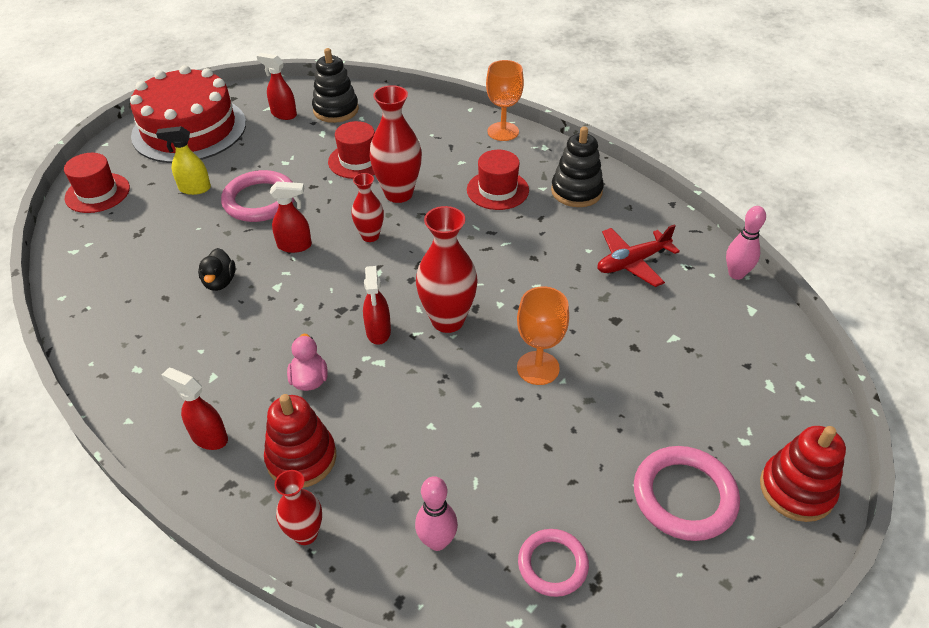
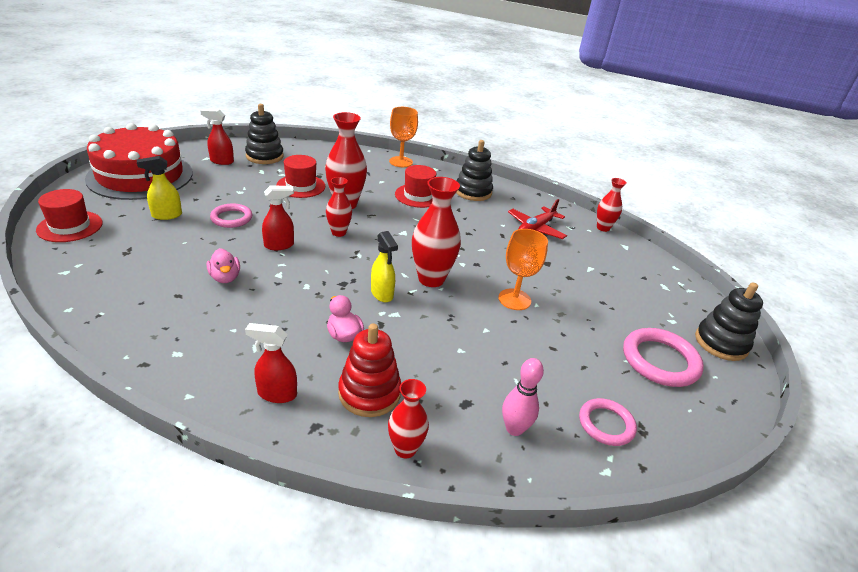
camera: 25 degrees left, 10 degrees down
(220, 282) = (225, 278): black duck -> pink duck
(260, 200) = (231, 218): pink ring -> pink ring, size x0.64
(378, 332) = (382, 294): red spray bottle -> yellow spray bottle
(736, 274) = (603, 228): pink bowling pin -> red vase
(796, 490) = (721, 343): red stacking toy -> black stacking toy

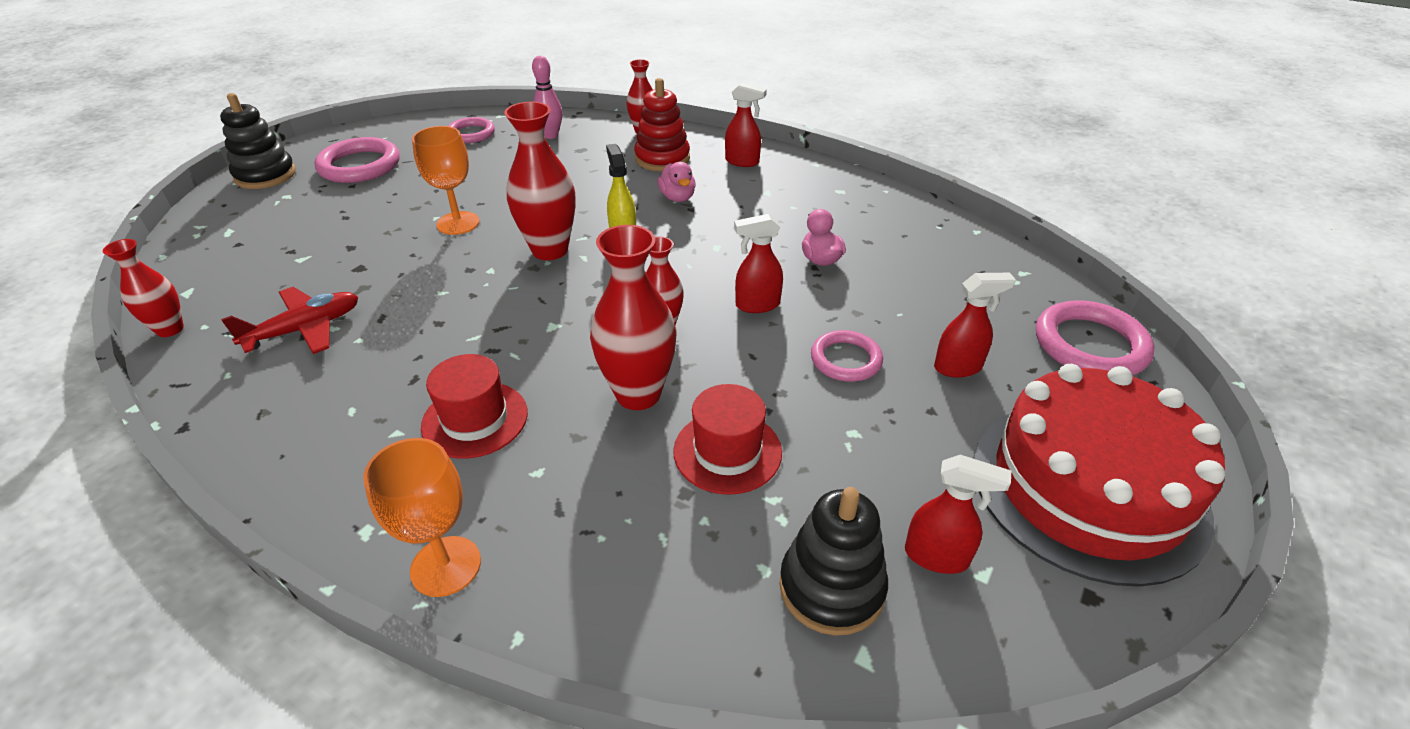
camera: 165 degrees left, 5 degrees up
(70, 226) = (1090, 345): red hat -> pink ring
(166, 215) = (958, 367): yellow spray bottle -> red spray bottle
(473, 192) = (338, 432): black stacking toy -> none

